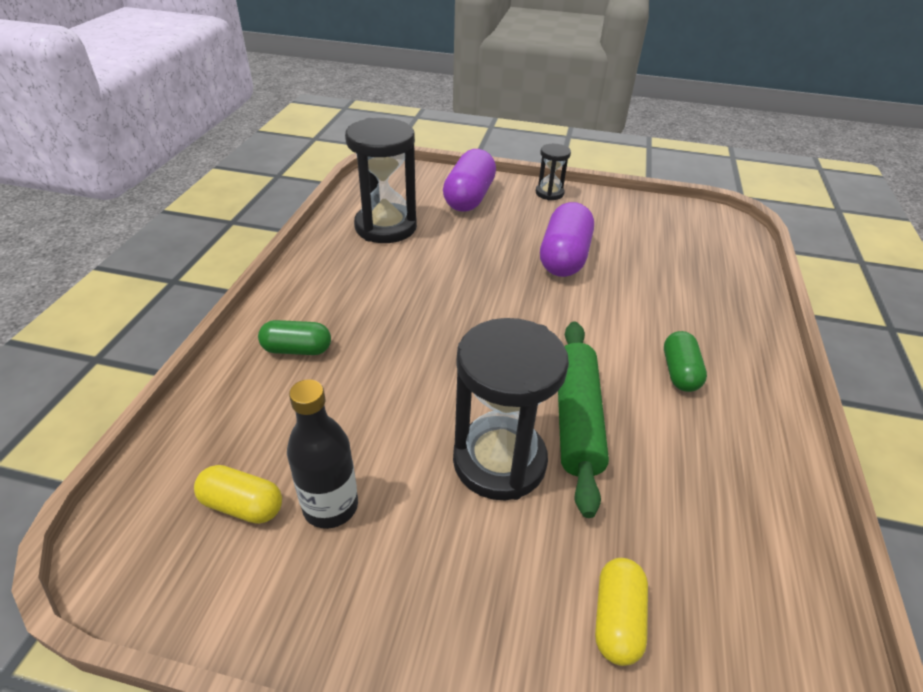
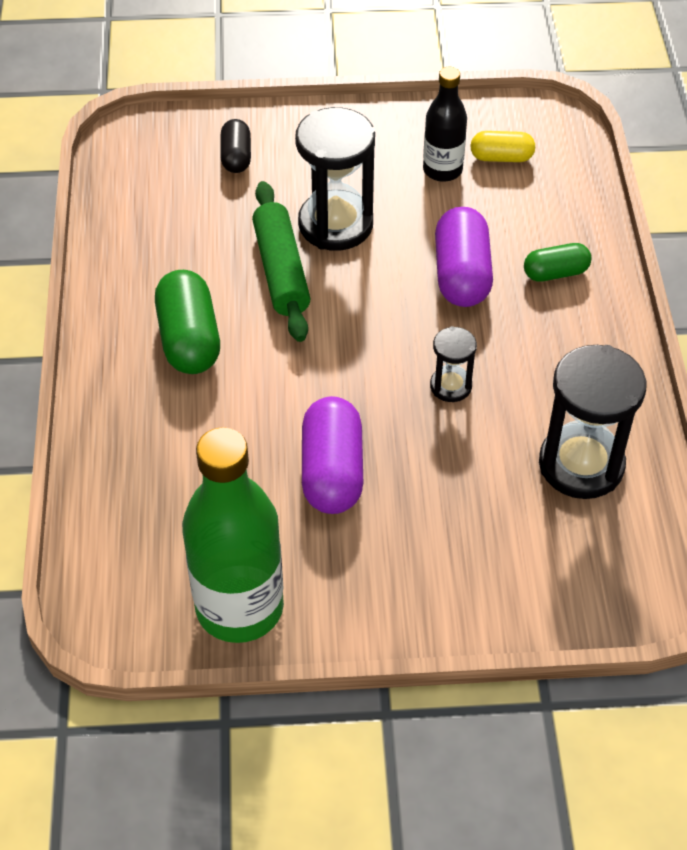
camera: 165 degrees right, 10 degrees up
(469, 197) = (502, 566): purple capsule -> purple capsule (461, 275)
(549, 193) = (385, 616): black hourglass -> black hourglass (450, 386)
(617, 619) = (236, 157): yellow capsule -> black capsule
(639, 211) = (239, 607): none -> green bottle
(679, 372) = (189, 339): green capsule -> green capsule, size x1.68

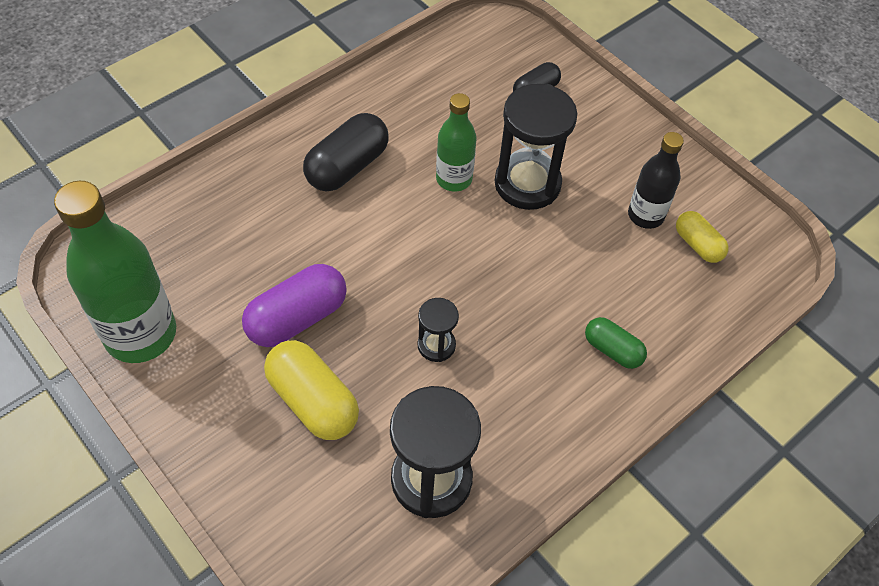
camera: 50 degrees right, 5 degrees up
(189, 339) = (347, 167): green capsule -> black capsule
(281, 271) = (454, 179): green rolling pin -> green bottle
(434, 507) = (313, 401): none -> yellow capsule
(461, 275) = (552, 289): purple capsule -> none

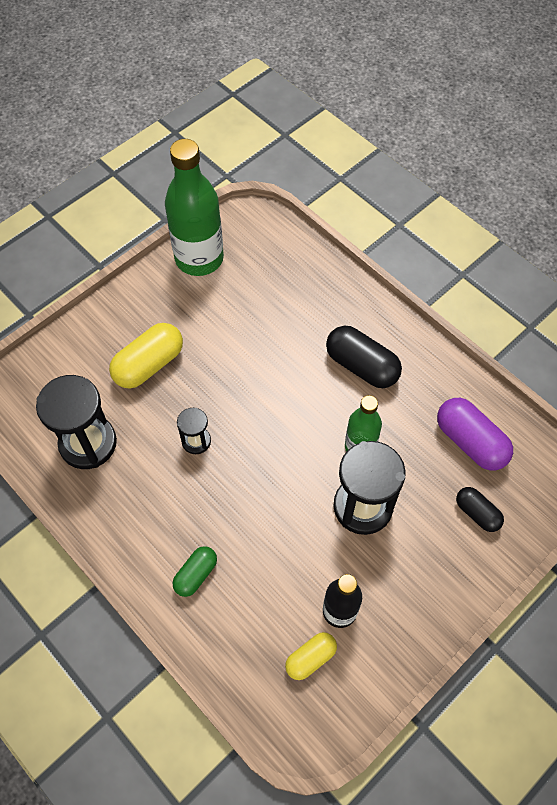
camera: 90 degrees right, 5 degrees up
(297, 318) = (216, 347): purple capsule -> purple capsule (470, 442)

